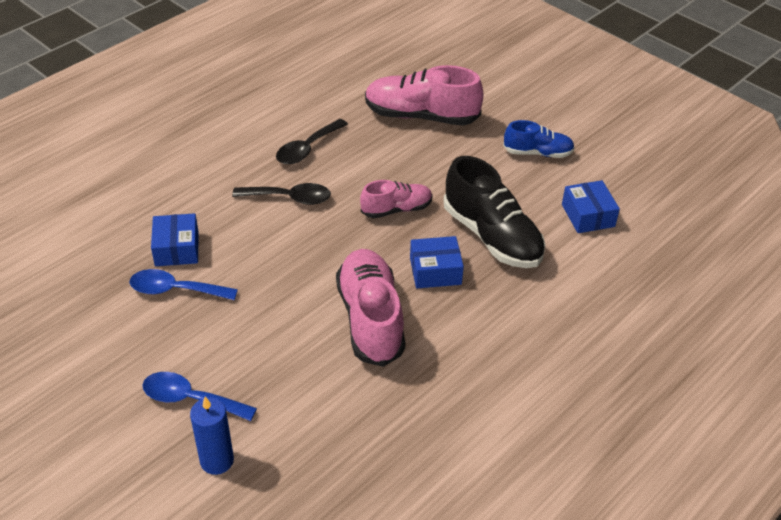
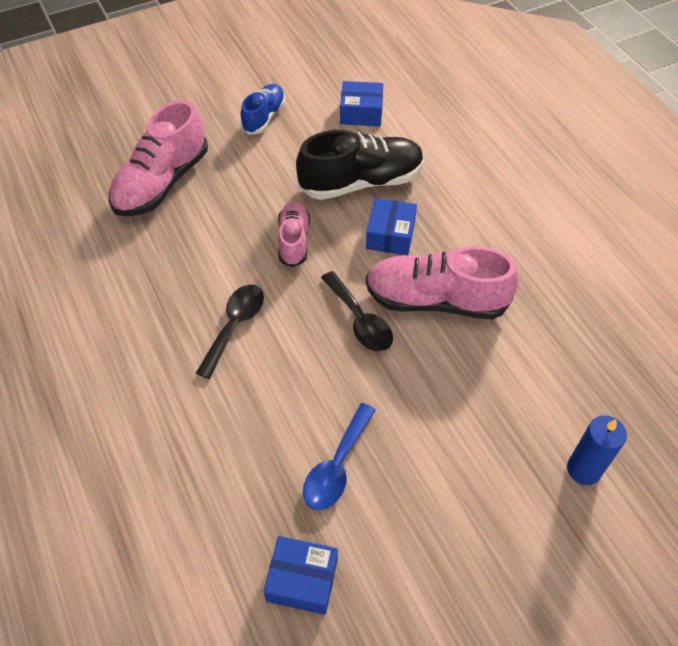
camera: 70 degrees left, 10 degrees up
(177, 249) = (270, 453): blue box -> blue box (302, 580)
(190, 399) = (500, 479): blue spoon -> none
(307, 149) = (161, 291): black spoon -> black spoon (360, 320)

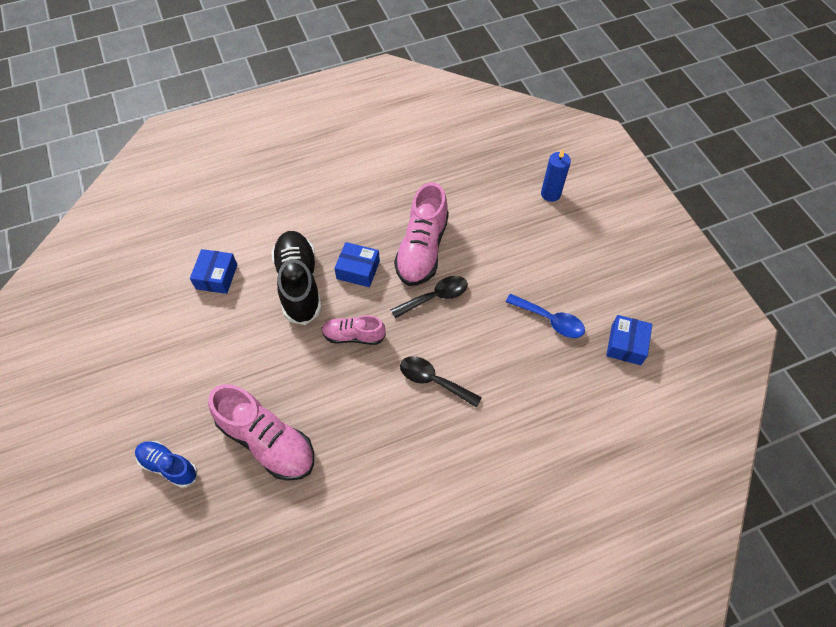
camera: 85 degrees left, 5 degrees up
(264, 117) = (201, 353): blue shoe -> blue shoe (169, 466)

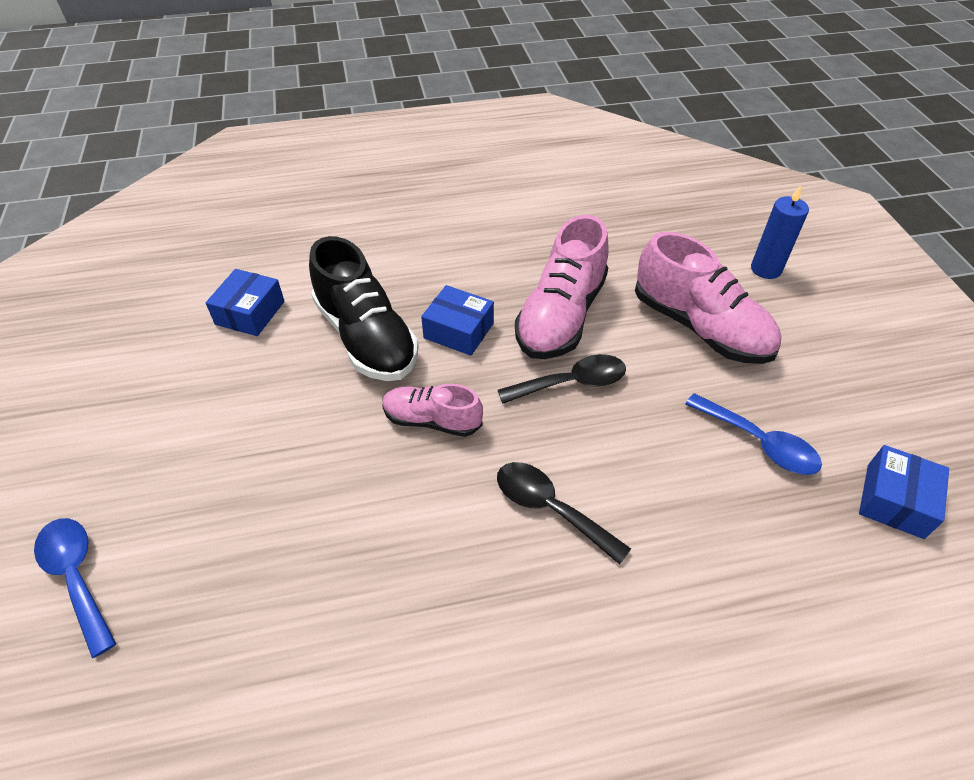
camera: 10 degrees right, 10 degrees down
(169, 466) = (77, 576): blue shoe -> blue spoon
(267, 441) = (250, 563): pink shoe -> pink shoe (700, 327)
(299, 284) = (366, 337): black shoe -> black shoe turned 150 degrees clockwise

